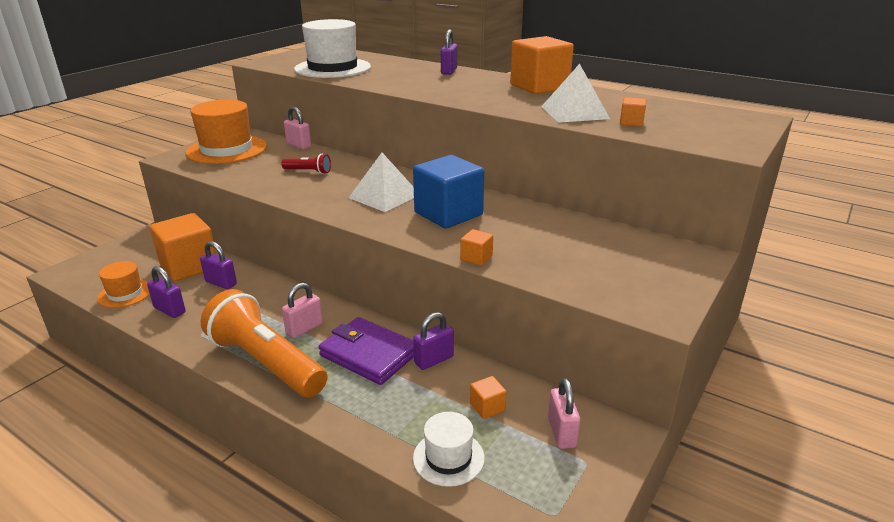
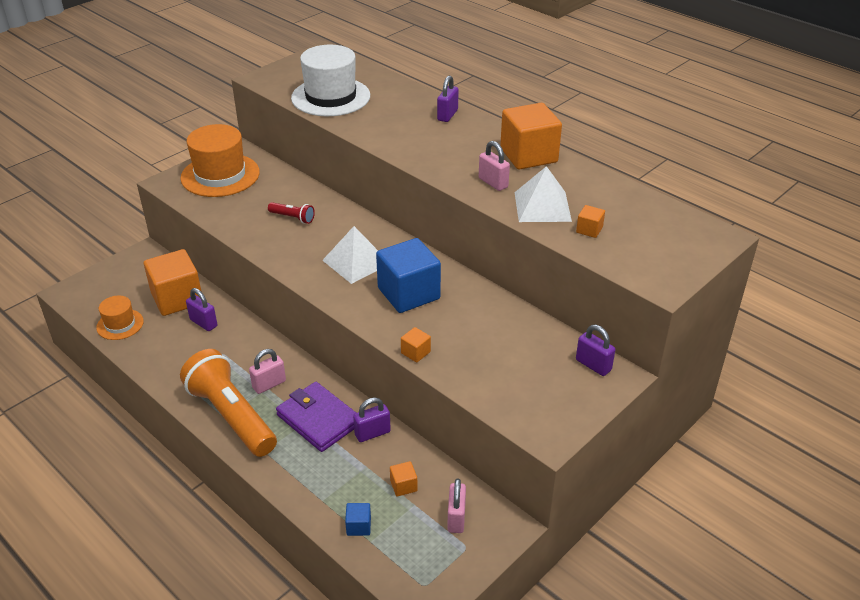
camera: 10 degrees right, 10 degrees up
(169, 310) = (157, 349): purple padlock -> purple padlock (593, 365)
(299, 145) = (291, 176): pink padlock -> pink padlock (493, 183)
(448, 458) = (358, 526): white hat -> blue cube

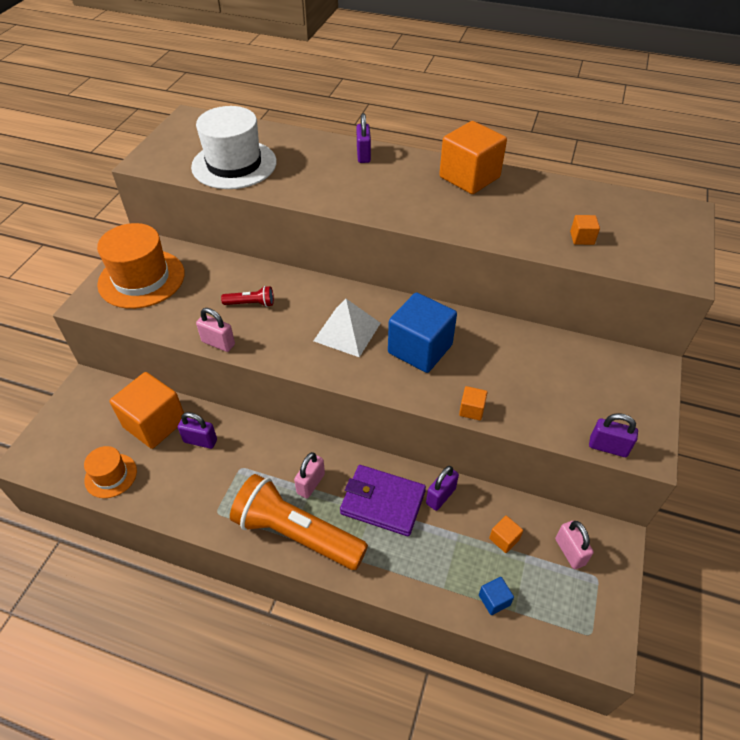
camera: 25 degrees left, 10 degrees up
(493, 183) = (461, 215): pink padlock -> pink padlock (218, 343)
(542, 206) = (524, 226): white pyramid -> none
(593, 365) = (626, 365): purple padlock -> purple padlock (608, 447)

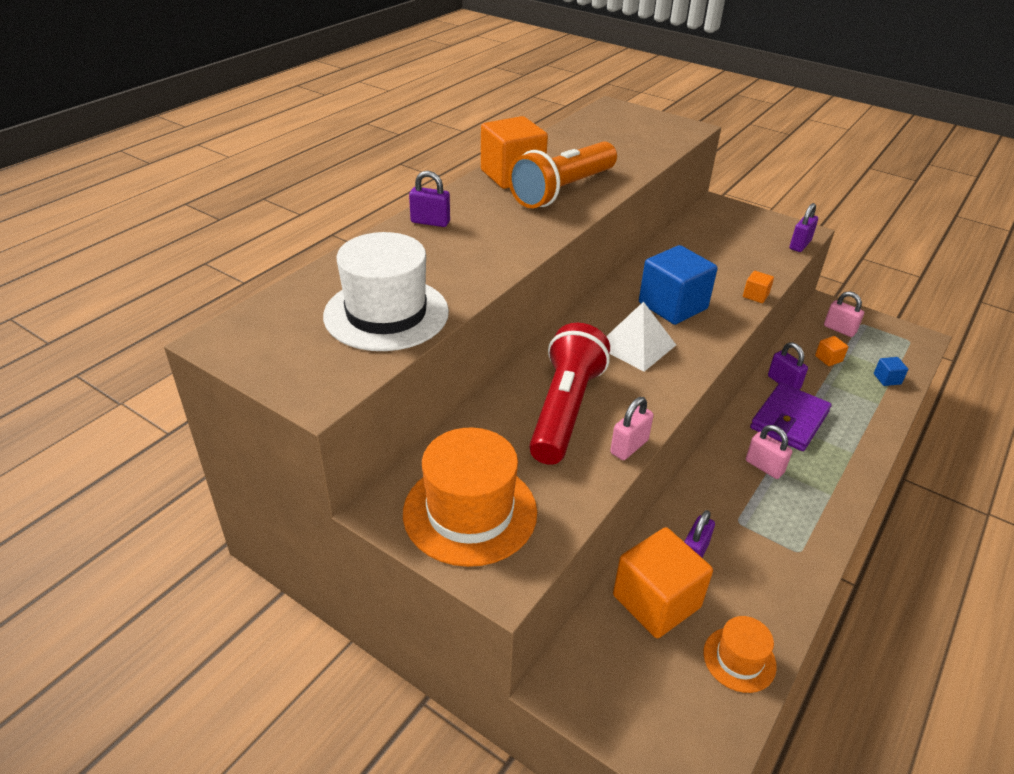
camera: 75 degrees left, 10 degrees down
(251, 304) = (565, 409): red flashlight -> red flashlight, size x2.33
(297, 533) = (826, 488): orange flashlight -> orange flashlight (563, 190)
(569, 552) = (839, 329): pink padlock -> pink padlock turned 45 degrees clockwise
(582, 238) = (632, 150): orange cube -> none

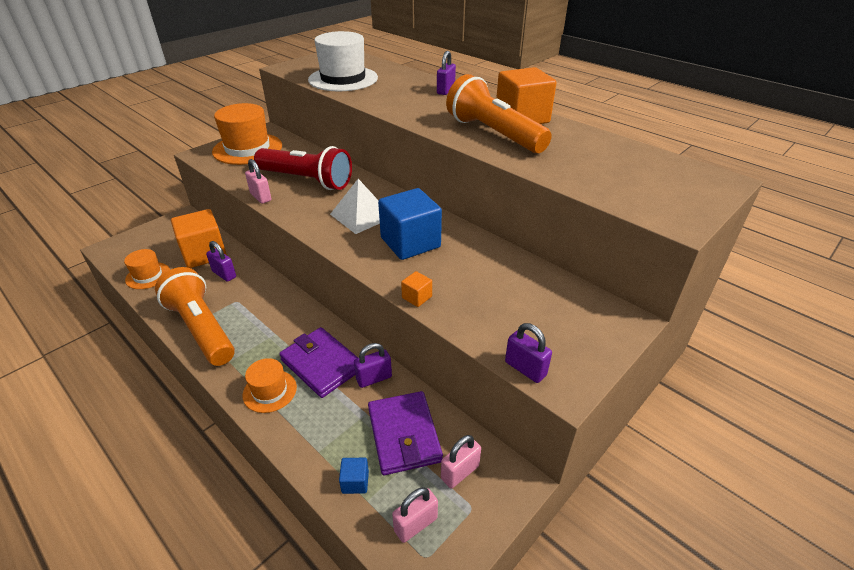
camera: 100 degrees right, 0 degrees up
(764, 467) = (277, 330): pink padlock -> pink padlock (415, 524)
(801, 540) = (202, 328): none -> orange flashlight
(828, 358) = (404, 435): orange cube -> purple wallet
(844, 450) = (270, 391): none -> orange hat

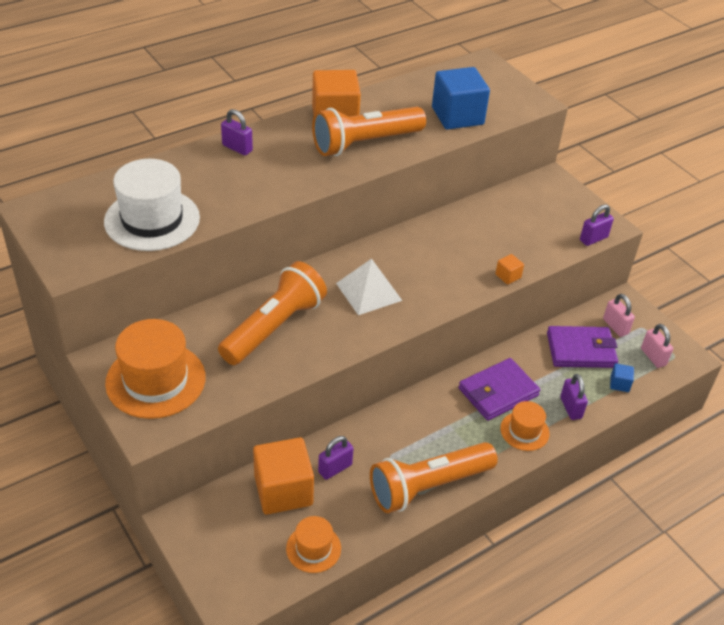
camera: 80 degrees left, 5 degrees up
(261, 197) = (300, 369): pink padlock -> none
(306, 180) = (274, 327): red flashlight -> orange flashlight
(374, 378) = (520, 359): purple padlock -> purple padlock (571, 408)
(410, 242) = (427, 266): blue cube -> blue cube (457, 116)

